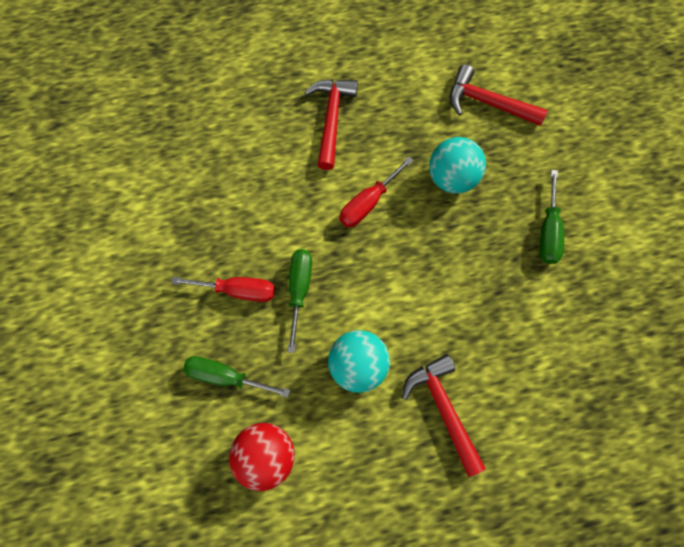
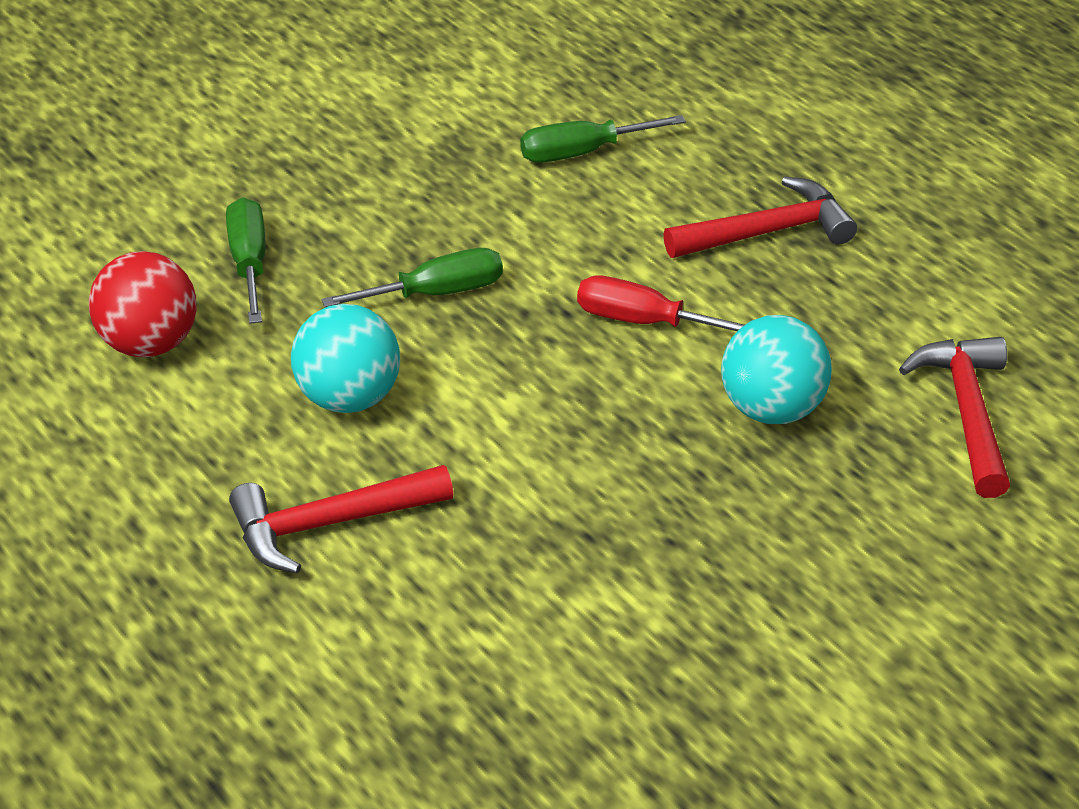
camera: 65 degrees right, 30 degrees down
(238, 290) = (394, 230): red screwdriver -> none
(443, 408) = (329, 524): red hammer -> red hammer turned 150 degrees counterclockwise
(548, 231) = (762, 572): green screwdriver -> green screwdriver (582, 152)

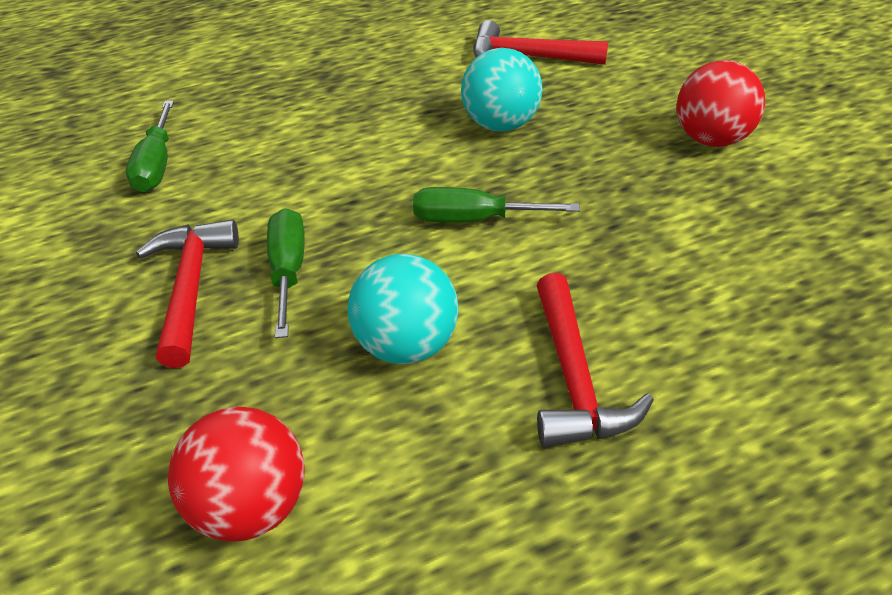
camera: 75 degrees left, 0 degrees up
(249, 263) = (162, 403): green screwdriver -> green screwdriver (474, 220)
(644, 321) = (383, 165): red screwdriver -> none
(767, 232) = (313, 97): red hammer -> red hammer (190, 288)
(819, 626) = (712, 140): none -> red ball

